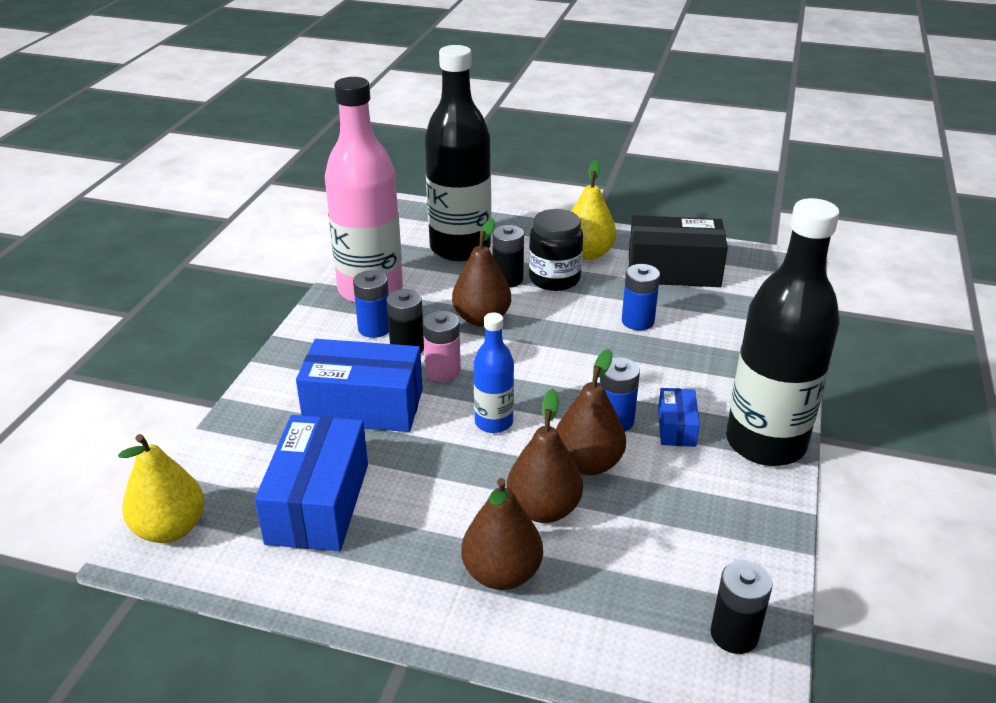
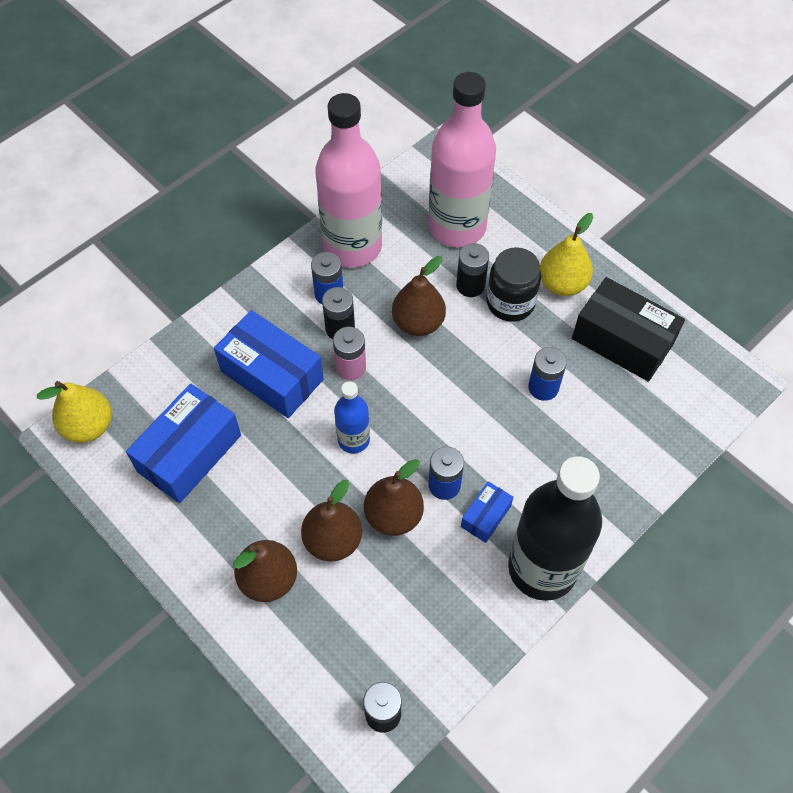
camera: 30 degrees right, 25 degrees up
(460, 248) = (457, 227): black bottle -> pink bottle

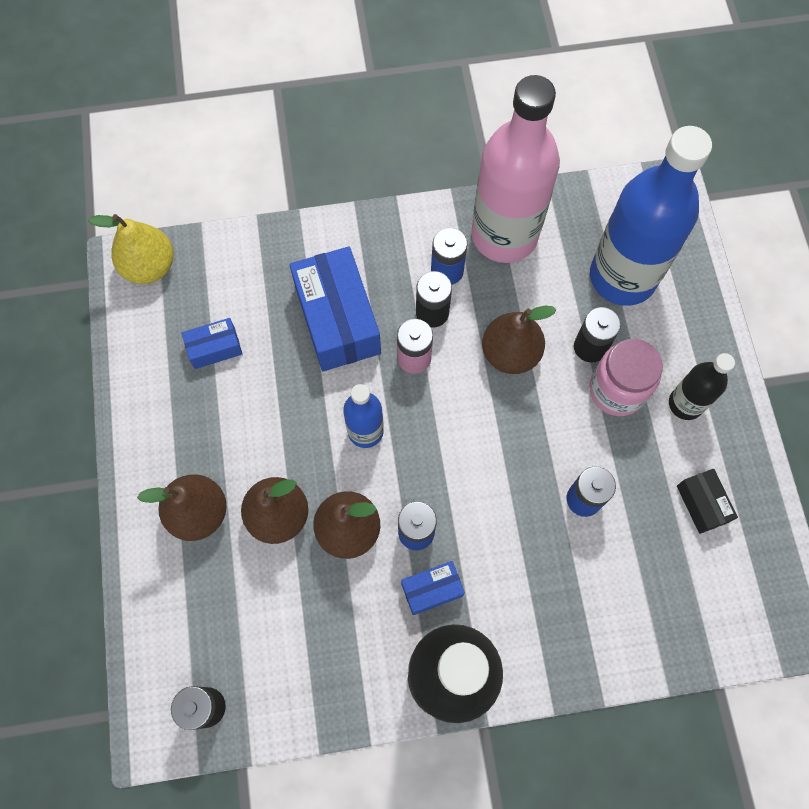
camera: 35 degrees right, 10 degrees up
(189, 453) = (215, 348): blue box -> blue box, size x0.50
(457, 227) = (622, 277): pink bottle -> blue bottle
(510, 303) = (617, 390): black jar -> pink jar
(562, 284) = (685, 404): yellow pear -> black bottle
(622, 341) = (702, 504): black box -> black box, size x0.50

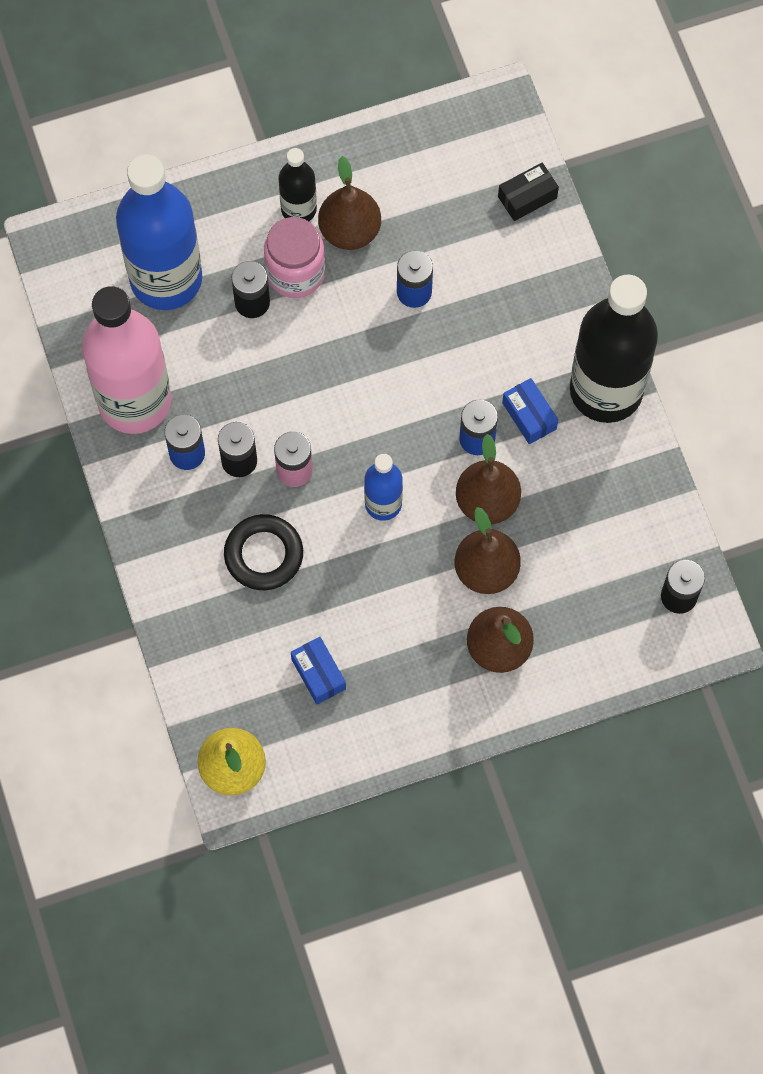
camera: 100 degrees left, 0 degrees up
(337, 320) = (263, 555): blue box -> black ring
(510, 353) = (273, 377): brown pear -> brown pear (350, 231)
(702, 504) = (398, 188): black box -> black box (527, 197)

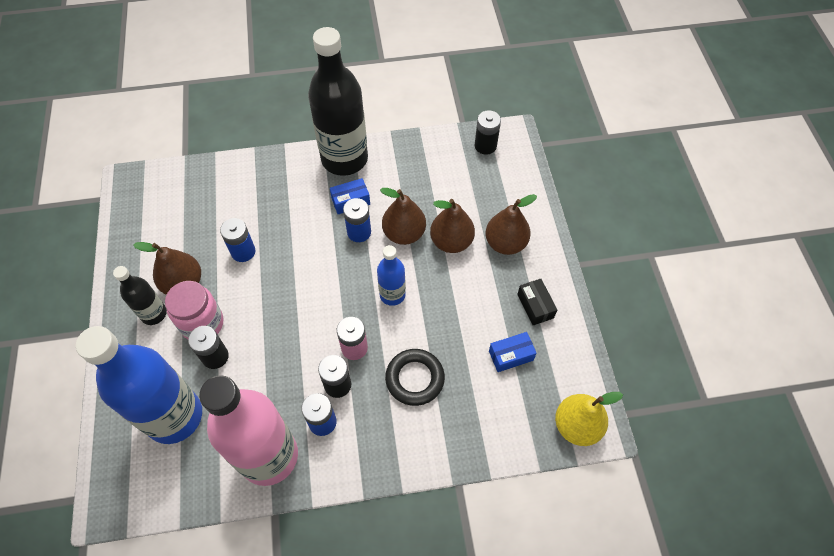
camera: 80 degrees left, 10 degrees down
(527, 197) = (200, 178): black box -> black box (535, 306)

